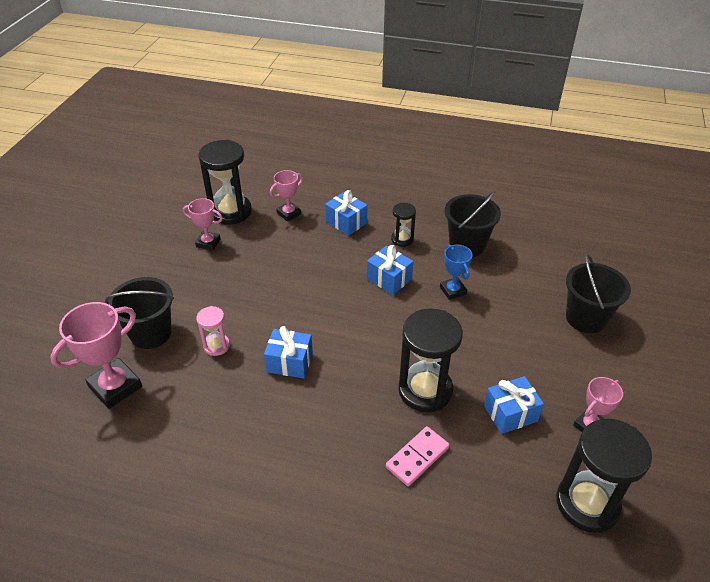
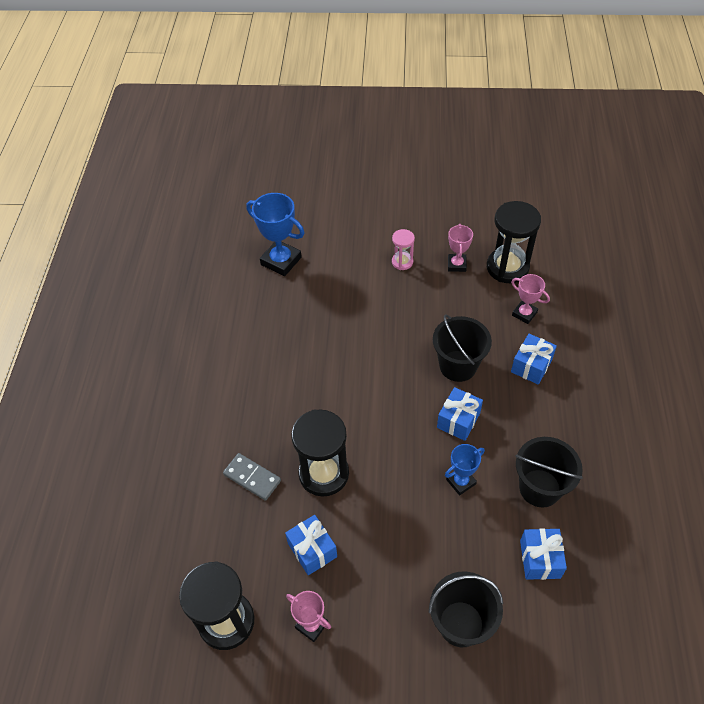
camera: 80 degrees right, 10 degrees up
(115, 387) = (281, 261): pink trophy -> blue trophy
(151, 333) = (338, 263): black bucket -> black bucket (458, 366)
(216, 346) = (336, 309): pink hourglass -> pink hourglass (402, 262)
(290, 362) = (331, 364): blue gift -> blue gift (540, 559)
(402, 239) = (524, 422): black hourglass -> none
(417, 457) = (252, 478): pink domino -> grey domino

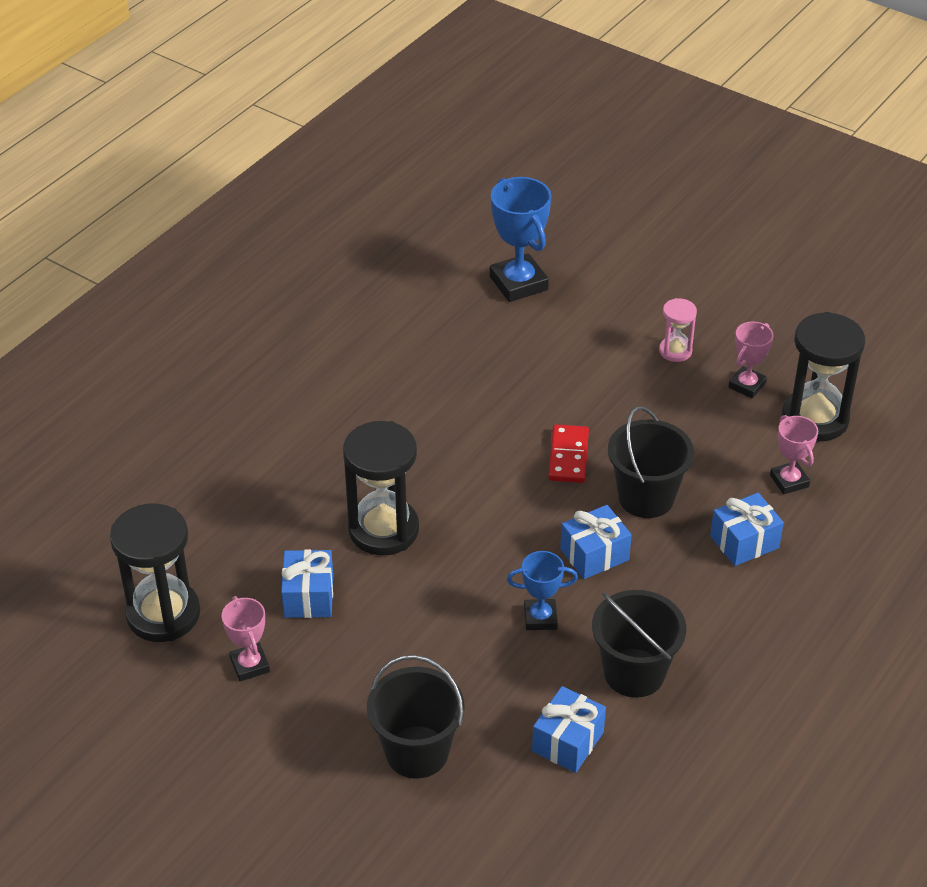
camera: 30 degrees right, 10 degrees down
(252, 478) = (299, 494): grey domino -> none
(395, 362) = (568, 456): none -> red domino

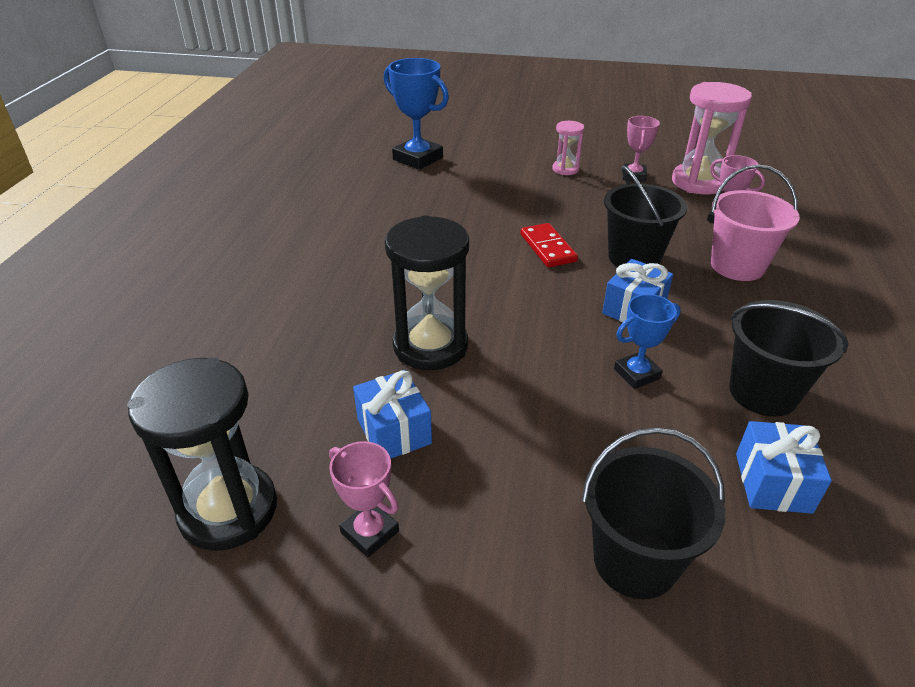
camera: 25 degrees left, 5 degrees down
(744, 542) = (737, 266): blue gift -> pink bucket
(815, 419) = (698, 182): black hourglass -> pink hourglass

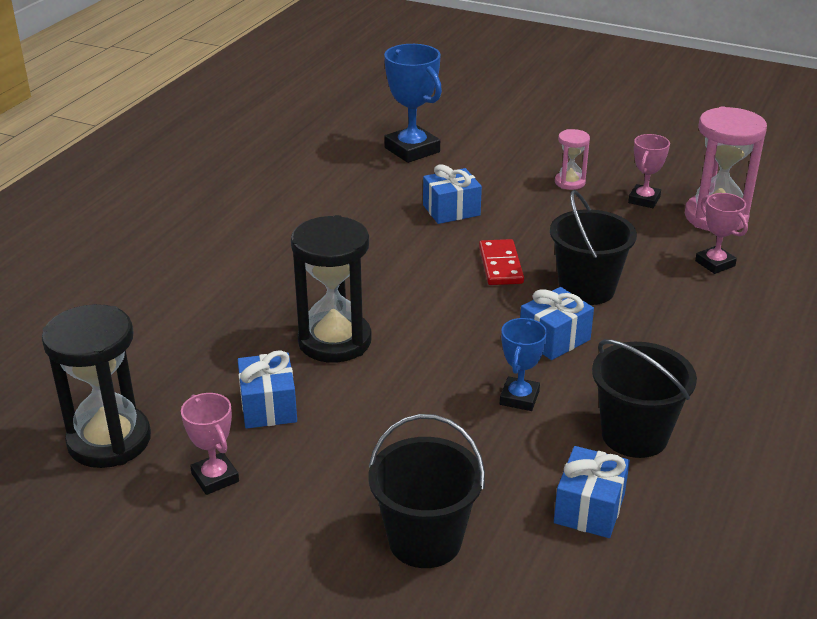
camera: 15 degrees right, 5 degrees down
(478, 205) = (451, 210): none -> blue gift
(637, 374) = (519, 398): blue trophy -> blue trophy turned 60 degrees counterclockwise
(737, 266) = (695, 313): pink bucket -> none

